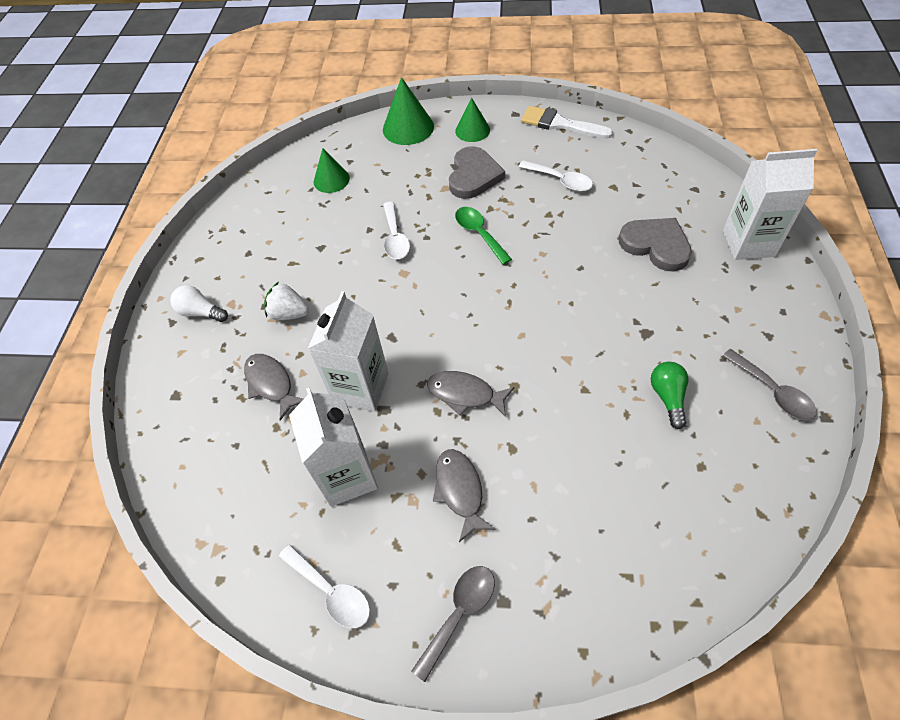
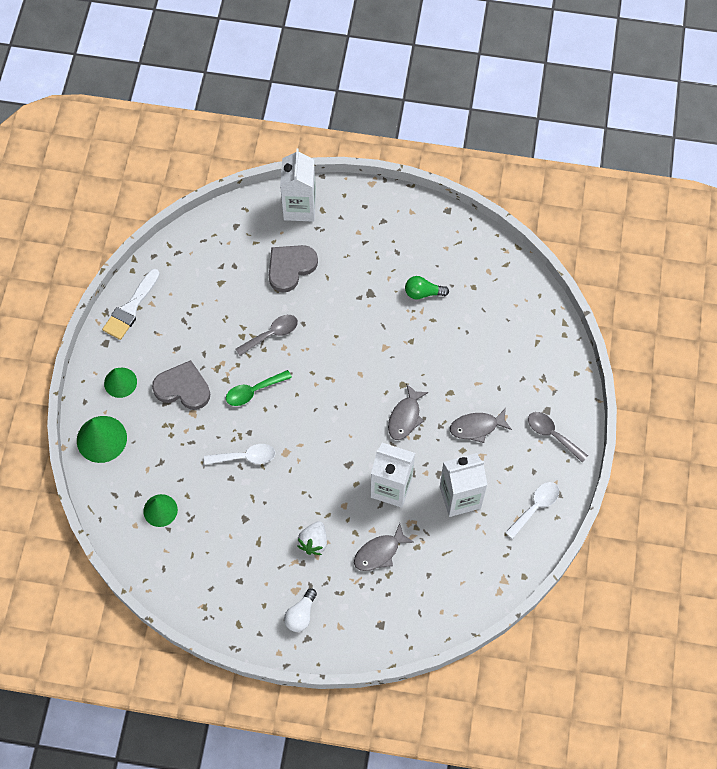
camera: 90 degrees left, 10 degrees up
(560, 180) = (204, 321): white spoon -> none
(772, 391) = (426, 233): grey spoon -> grey spoon (271, 334)

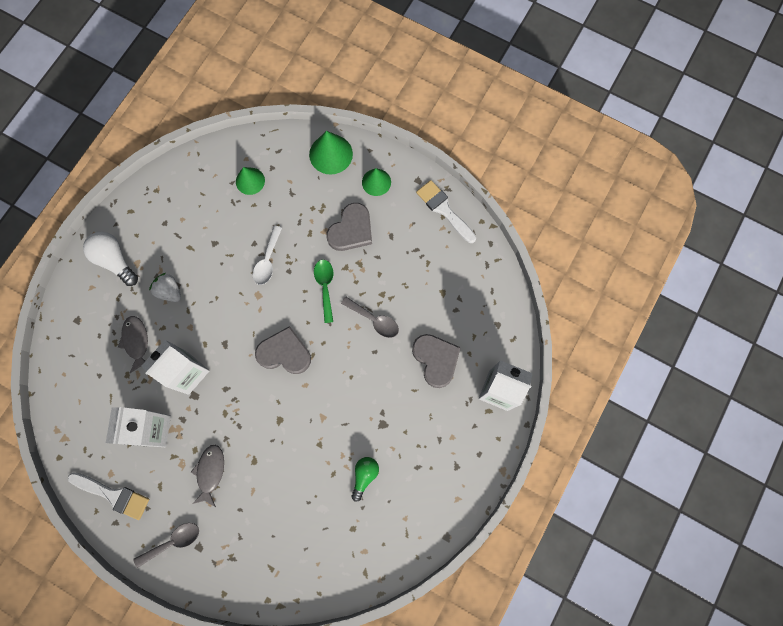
camera: 110 degrees right, 10 degrees up
(271, 334) = (374, 320): grey spoon -> grey spoon turned 45 degrees counterclockwise
(301, 615) = (115, 260): white light bulb -> white light bulb, size x1.51
(335, 404) = (284, 353): none -> grey heart
(405, 417) = (247, 410): grey fish -> none
(535, 507) = (113, 495): white spoon -> white brush

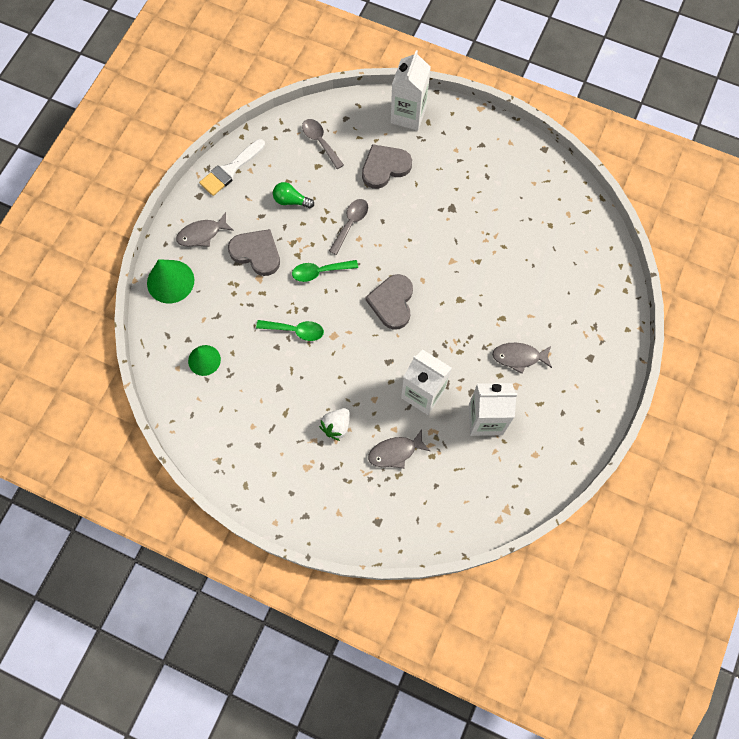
camera: 95 degrees left, 5 degrees down
(113, 495) = (555, 447): white brush -> none
(115, 260) = (305, 492): white light bulb -> none
(173, 542) = (590, 382): grey spoon -> grey spoon (320, 142)
(267, 260) = (295, 330): white spoon -> green spoon
(364, 476) = (501, 219): green light bulb -> green light bulb (291, 201)
(376, 182) = (202, 234): green cone -> grey fish

